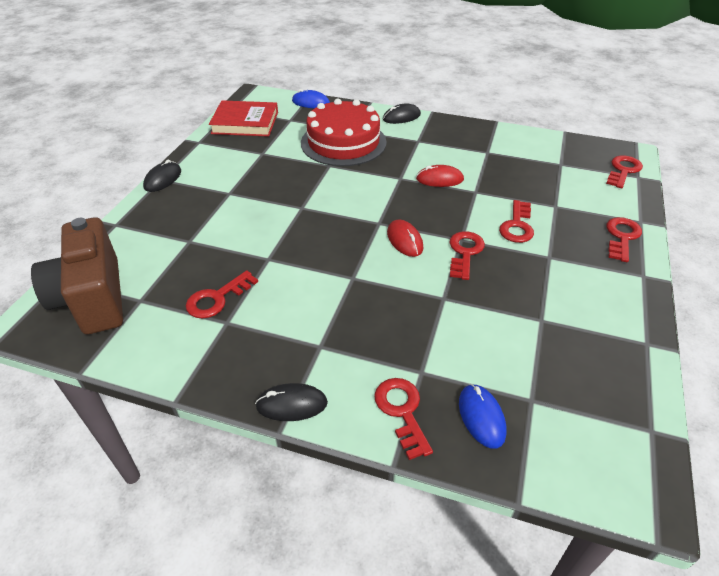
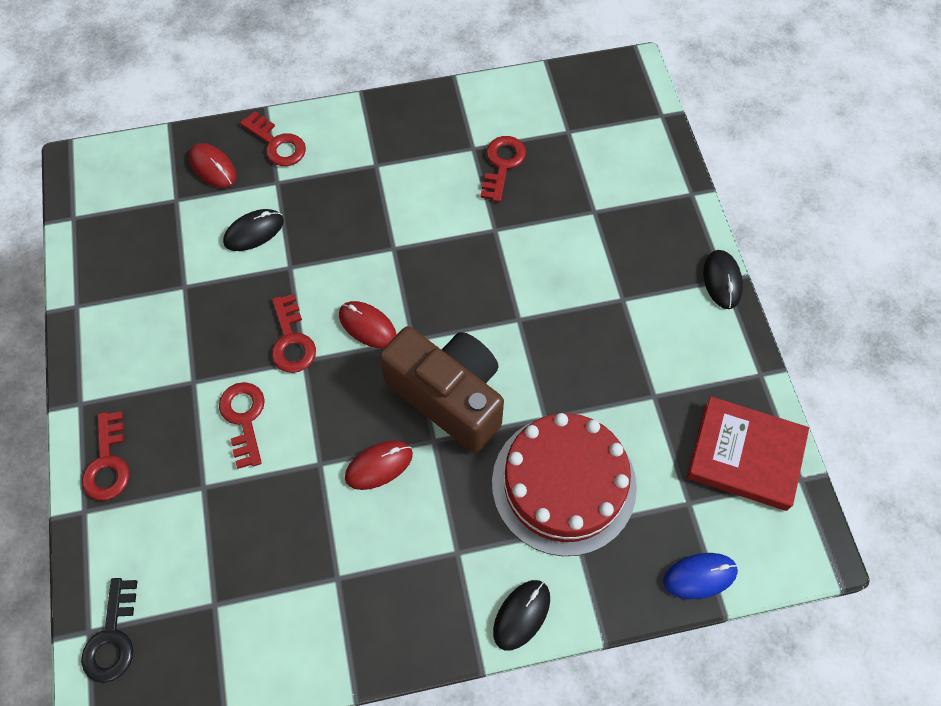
camera: 150 degrees right, 20 degrees up
(93, 298) = (610, 114): brown camera -> brown camera (449, 397)
(245, 123) = (745, 455): red book -> red book turned 45 degrees clockwise
(291, 404) = (365, 111): black mouse -> black mouse (254, 232)
(481, 417) = (213, 167): blue mouse -> red mouse
(623, 170) = (112, 637): red key -> black key

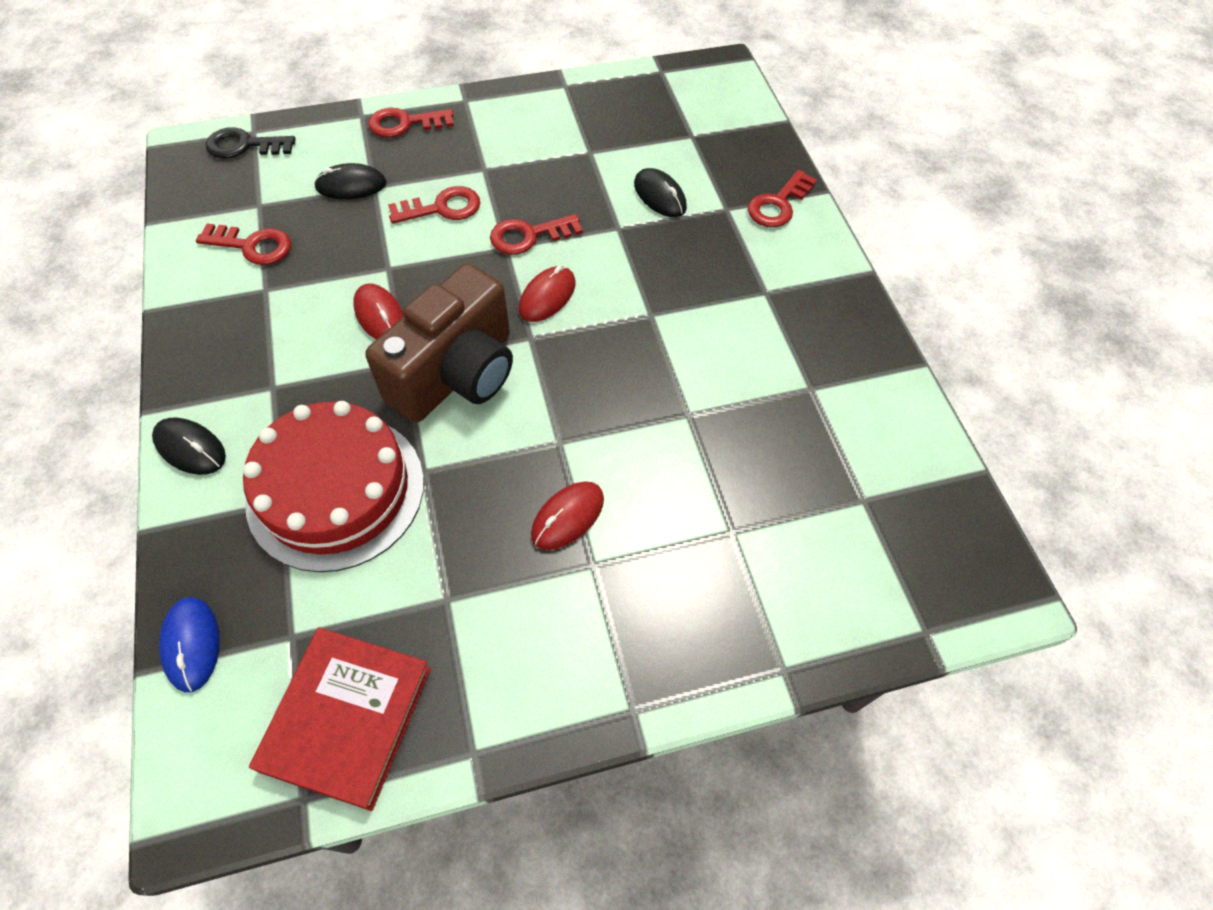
camera: 85 degrees right, 5 degrees down
(213, 167) = (737, 158): red mouse -> red mouse (568, 517)
(502, 164) = (791, 421): red key -> red key (252, 246)
(722, 280) = (631, 707): black mouse -> black mouse (351, 186)

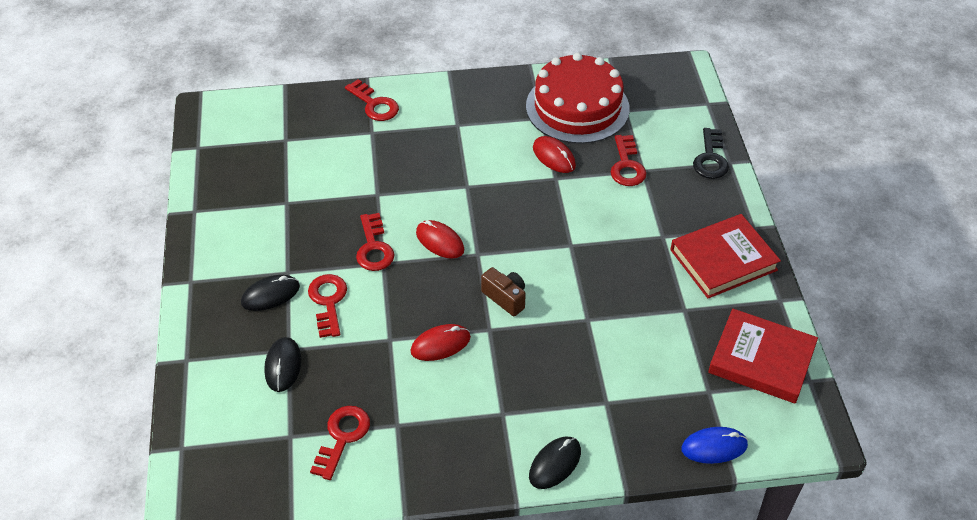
camera: 80 degrees left, 10 degrees down
(244, 146) = (201, 453): black key -> black key (710, 158)
(336, 490) = (600, 369): red cake -> red cake (577, 107)
(405, 124) = (210, 326): red key -> red key (626, 166)
(456, 374) = (505, 298): brown camera -> brown camera, size x0.44
(553, 659) = (723, 260): none -> red book
(568, 517) = (628, 245): red mouse -> red mouse (554, 157)
(660, 196) = (349, 167): black mouse -> black mouse (270, 295)

